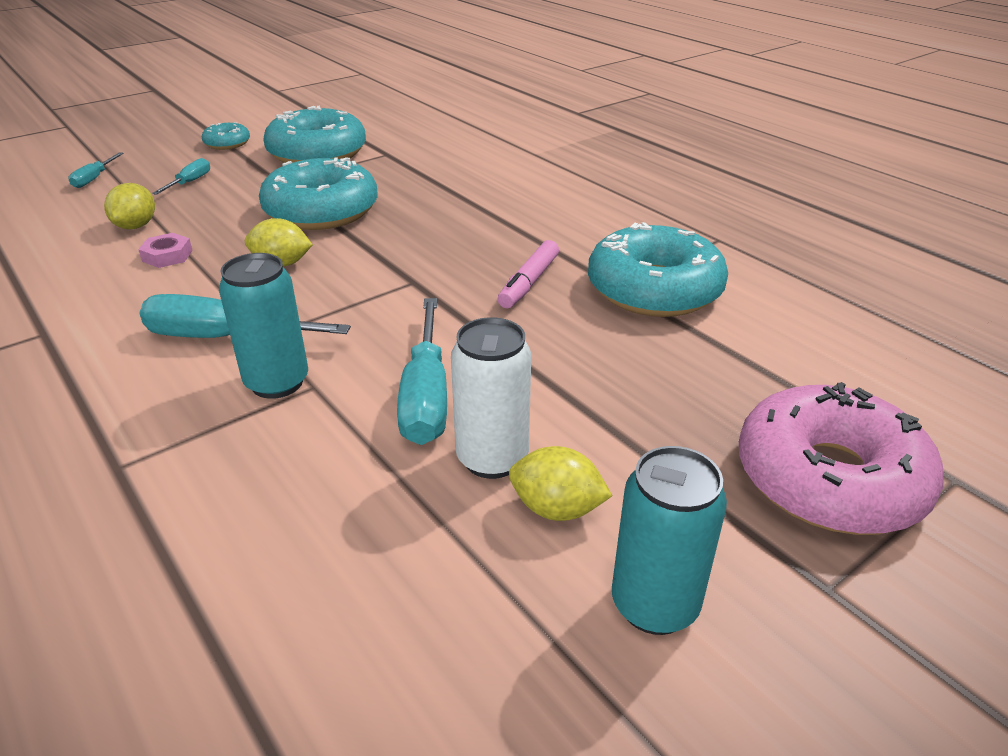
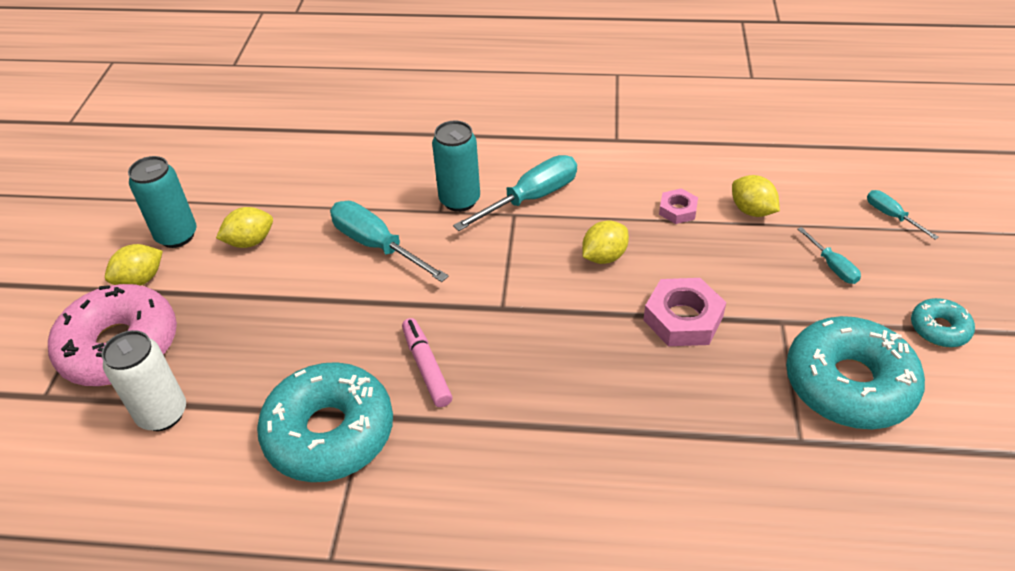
camera: 135 degrees right, 10 degrees up
(321, 211) = (683, 318): turquoise donut -> pink nut
(492, 458) = (304, 241): white can -> white can (162, 414)
(758, 561) = (140, 280): none -> yellow lemon

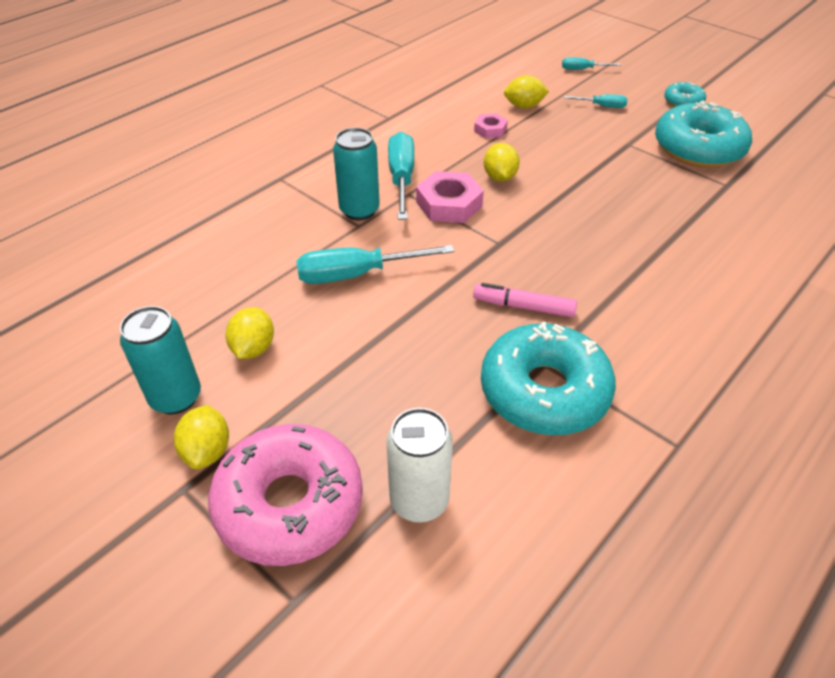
camera: 55 degrees left, 0 degrees up
(683, 318) = (590, 175): pink nut -> pink nut (449, 204)

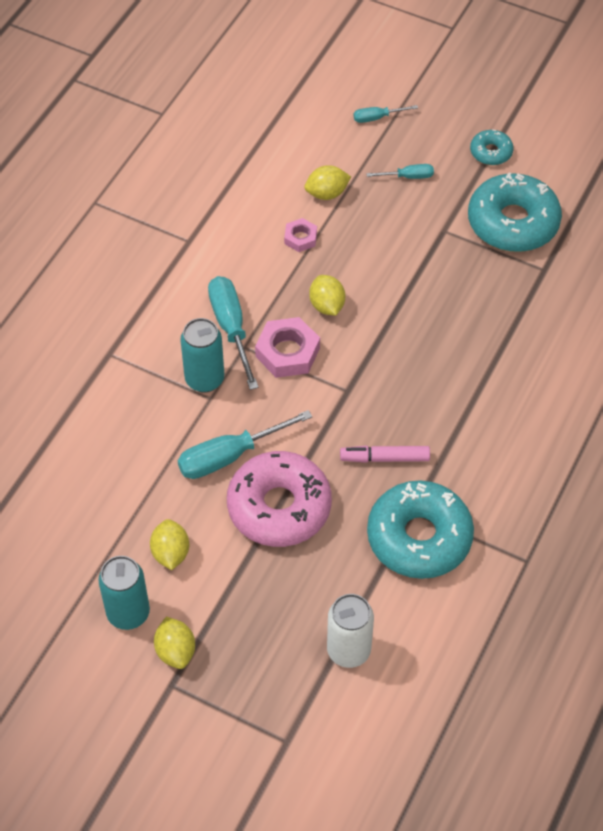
camera: 15 degrees left, 10 degrees up
(289, 504) = (256, 676): pink donut -> pink donut (279, 507)

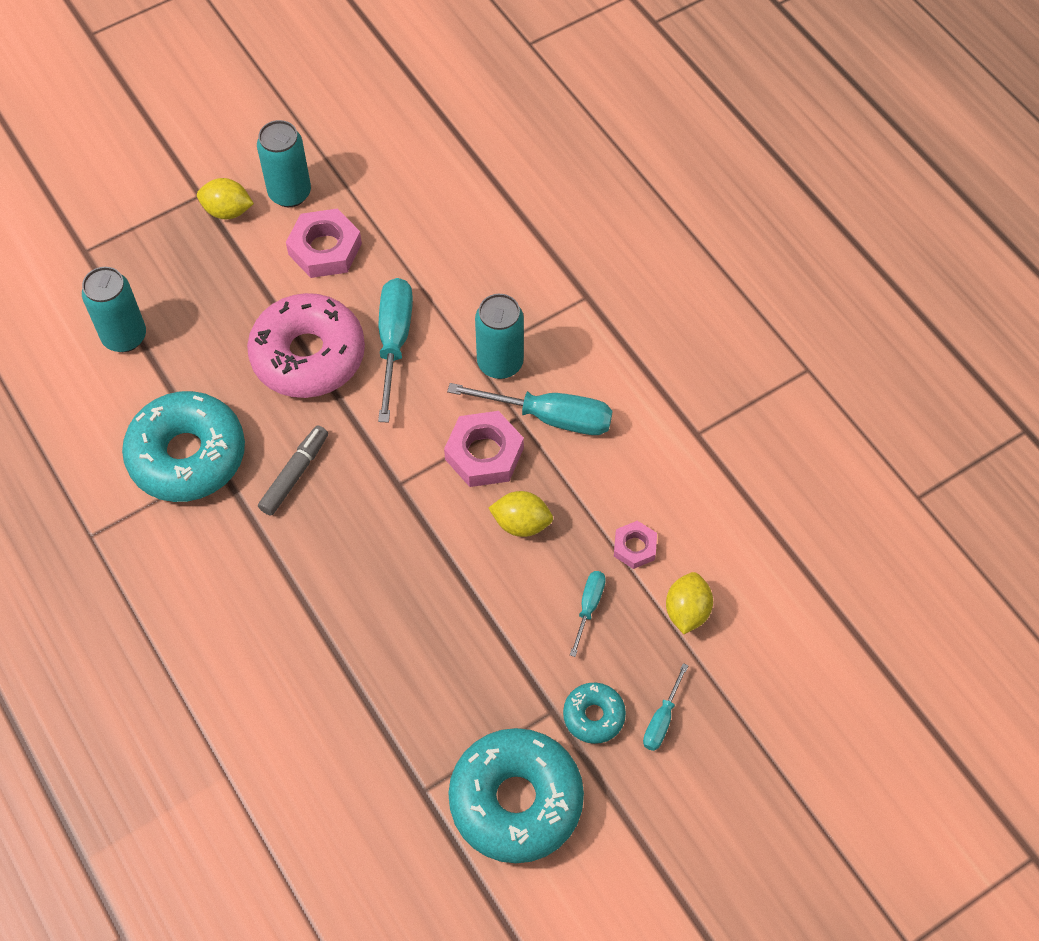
camera: 120 degrees right, 5 degrees up
(170, 553) = (325, 249): yellow lemon -> pink nut
(348, 650) = (124, 337): white can -> turquoise can
(377, 118) = (783, 740): turquoise screwdriver -> turquoise screwdriver (589, 607)
(384, 458) = (295, 474): pink marker -> grey marker
(491, 152) = (646, 848): turquoise donut -> turquoise donut (593, 716)

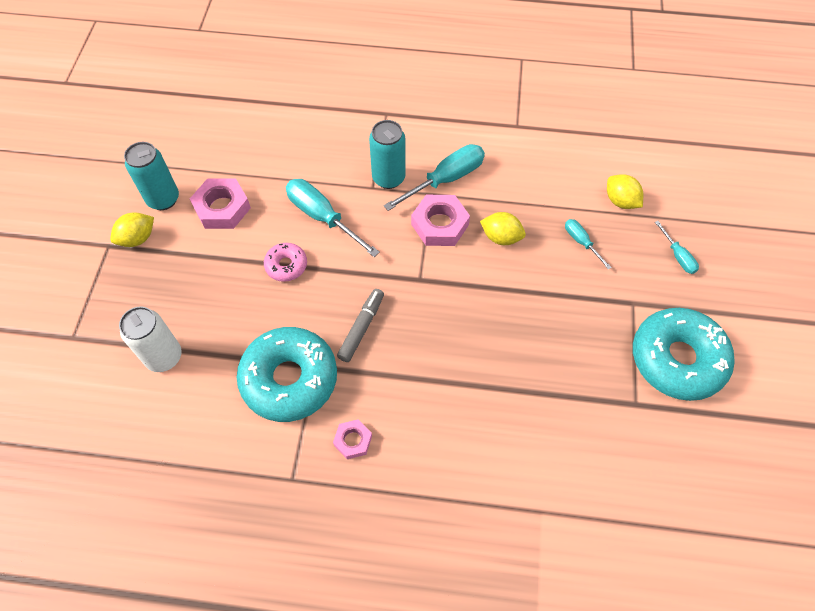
camera: 50 degrees left, 0 degrees up
(124, 337) = (164, 357): turquoise can -> white can
(295, 474) = (362, 328): grey marker -> grey marker turned 45 degrees clockwise
(308, 355) = (286, 265): pink donut -> pink donut, size x0.48
(521, 523) = (501, 237): yellow lemon -> yellow lemon turned 60 degrees clockwise
(593, 716) = (651, 285): turquoise donut -> none
(634, 547) = (562, 197): pink nut -> pink nut (353, 440)

